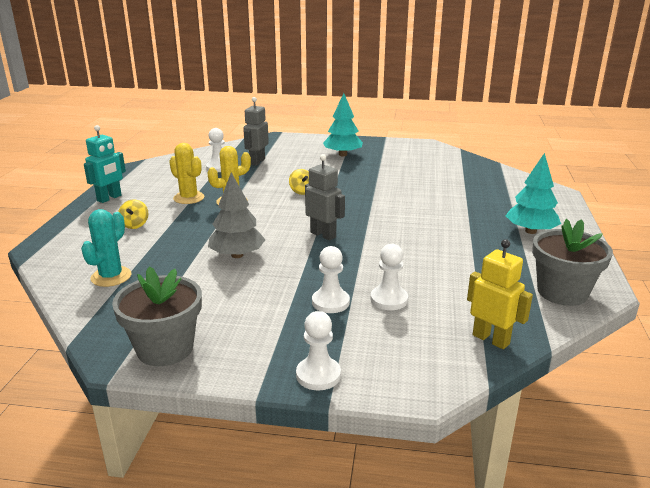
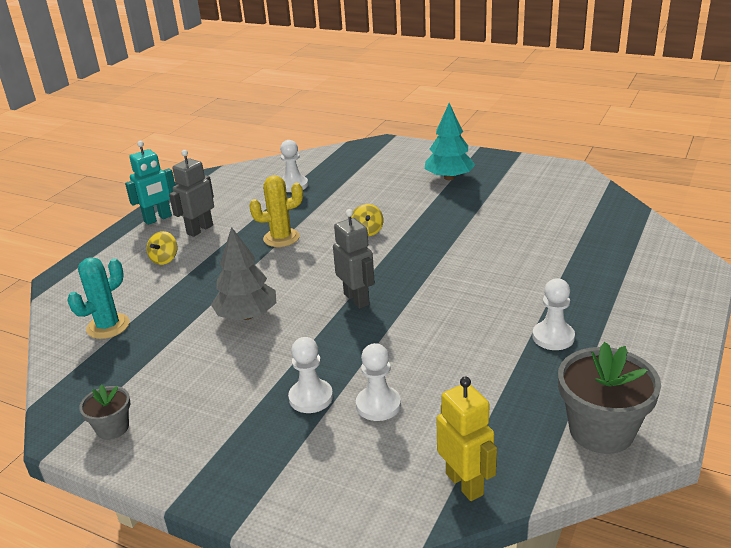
camera: 20 degrees right, 5 degrees up
(165, 348) = (112, 428): grey flower pot -> grey flower pot, size x0.54
(189, 198) = (238, 227): yellow cactus -> none
(257, 162) = (341, 180): grey robot -> grey robot (199, 229)
(318, 375) = (243, 493): white pawn -> white pawn (553, 337)
(530, 231) = (621, 328): turquoise tree -> none

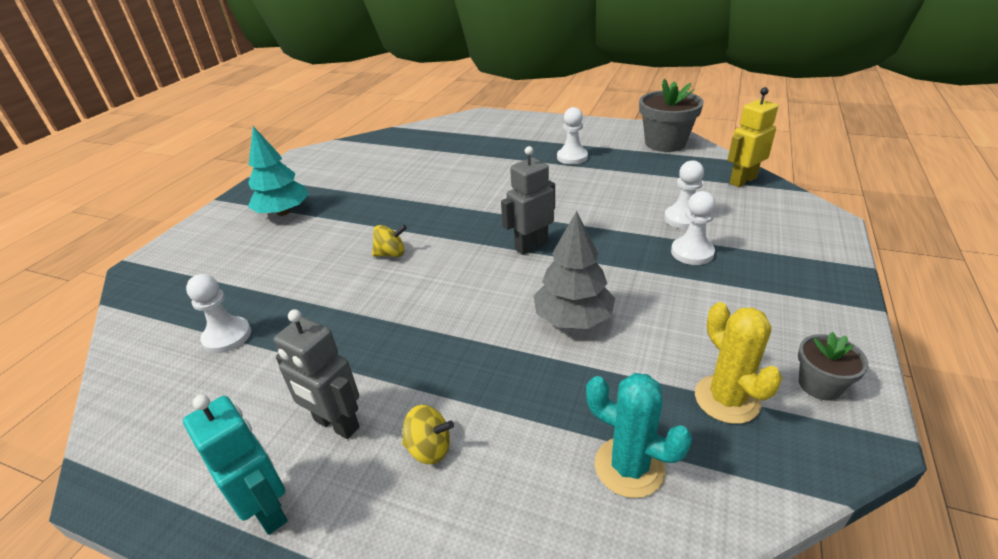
camera: 95 degrees left, 5 degrees up
(281, 238) = (389, 322): yellow cactus -> yellow cactus (726, 399)

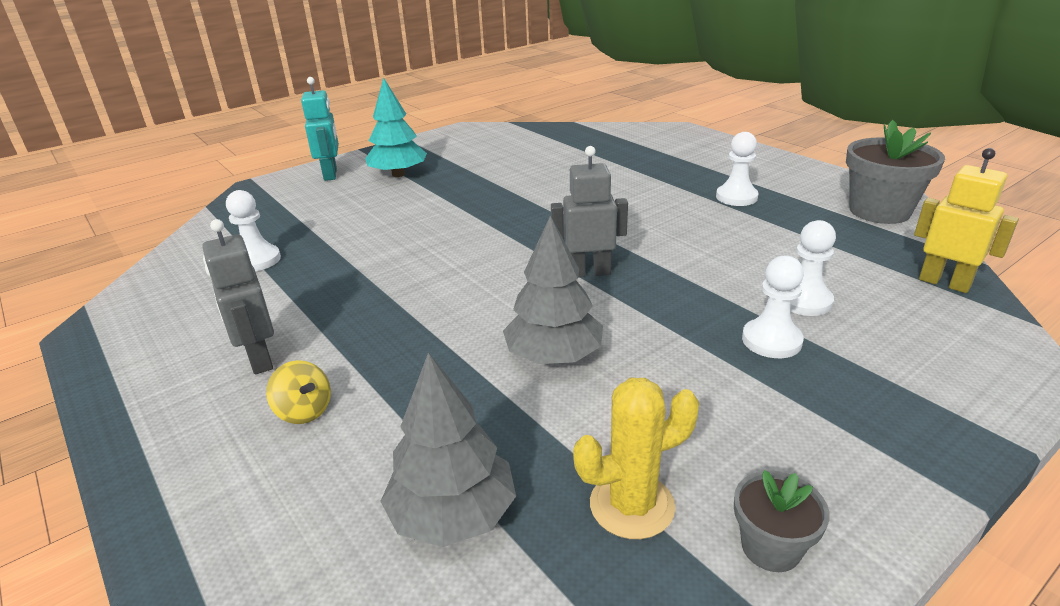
camera: 30 degrees right, 5 degrees down
(268, 509) = (153, 399): turquoise robot -> turquoise robot (331, 174)
(391, 254) = (448, 237): yellow spinning top -> none
(629, 467) = (452, 515): turquoise cactus -> grey tree
(726, 399) = (632, 505): yellow cactus -> yellow cactus turned 60 degrees clockwise
(742, 181) = (944, 283): yellow robot -> yellow robot turned 45 degrees clockwise

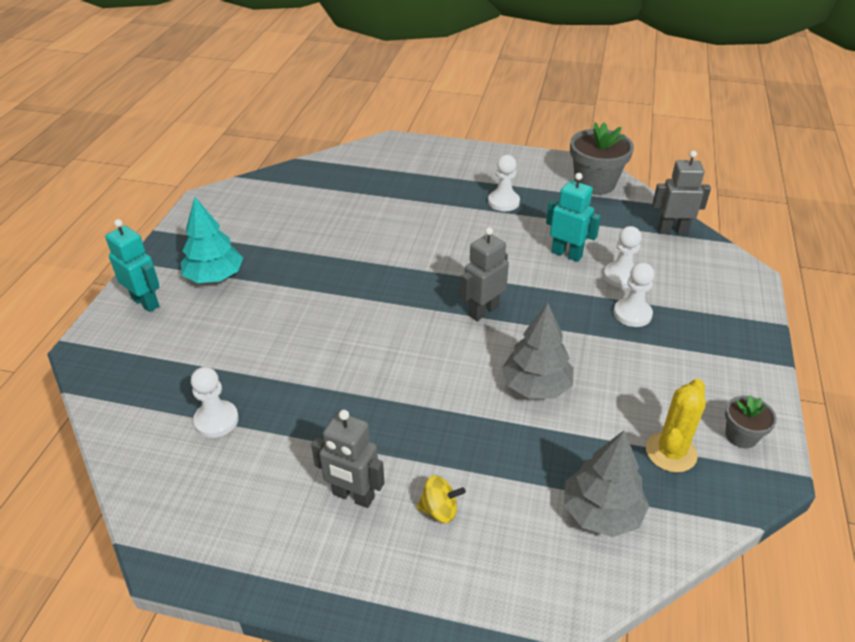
camera: 40 degrees left, 10 degrees up
(755, 259) = (567, 254): none -> turquoise robot
(944, 283) = (672, 230): yellow robot -> grey robot

